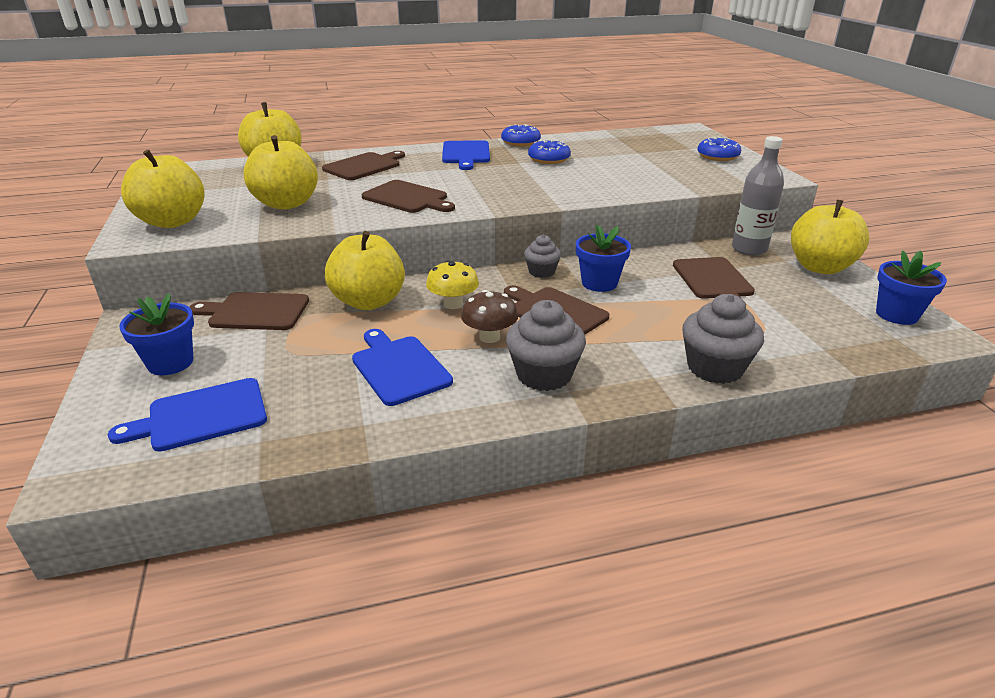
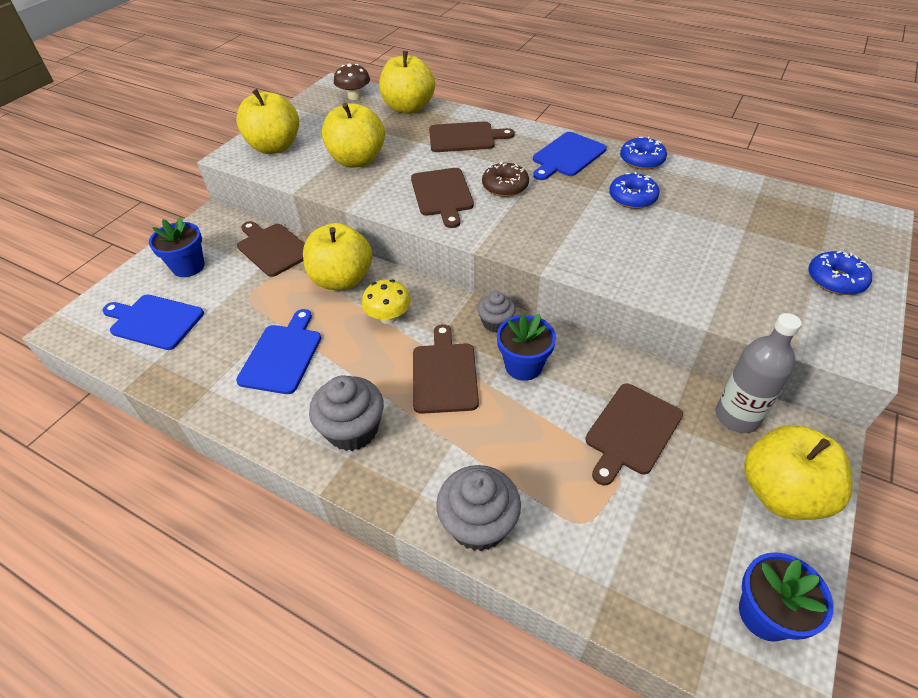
camera: 45 degrees right, 15 degrees up
(450, 180) = (505, 186): none -> brown donut
(489, 337) = (368, 367): brown mushroom -> brown mushroom (354, 96)

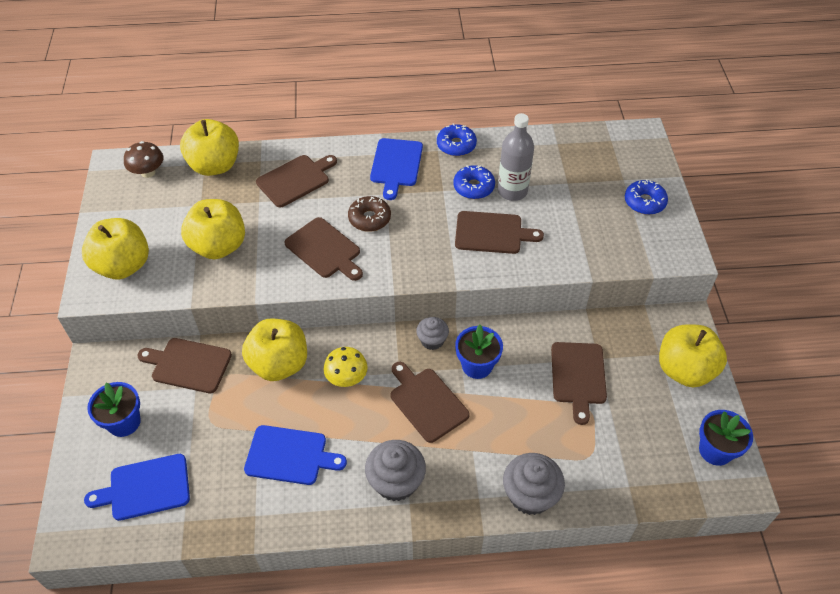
camera: 35 degrees left, 5 degrees up
(282, 355) = (289, 455): blue cutting board -> blue cutting board turned 120 degrees clockwise
(620, 241) = (492, 233): none -> brown cutting board
(737, 416) = (632, 330): grey bottle -> grey bottle (512, 191)

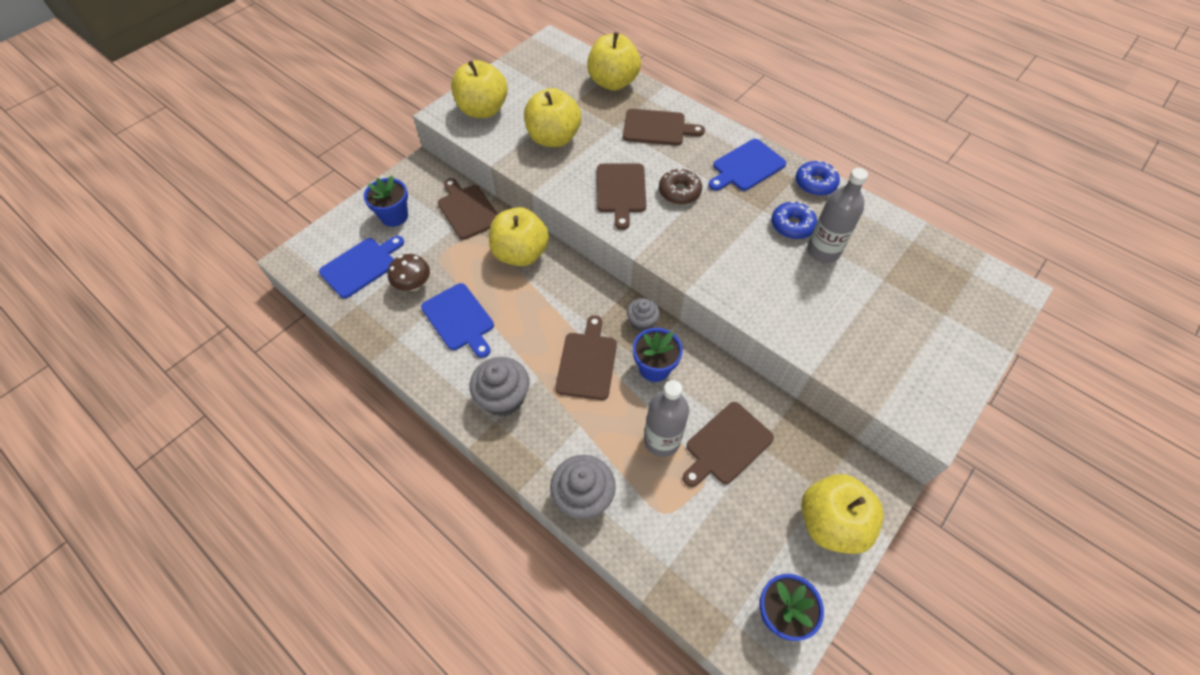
camera: 45 degrees right, 5 degrees up
(145, 488) = (361, 266): blue cutting board -> blue cutting board turned 105 degrees clockwise
(148, 172) = (565, 60): brown mushroom -> brown mushroom (413, 284)
(346, 378) = (552, 299): yellow mushroom -> none
(492, 233) = (765, 271): brown cutting board -> none
(536, 410) = (662, 440): none -> grey bottle
(644, 202) = (944, 348): blue donut -> none

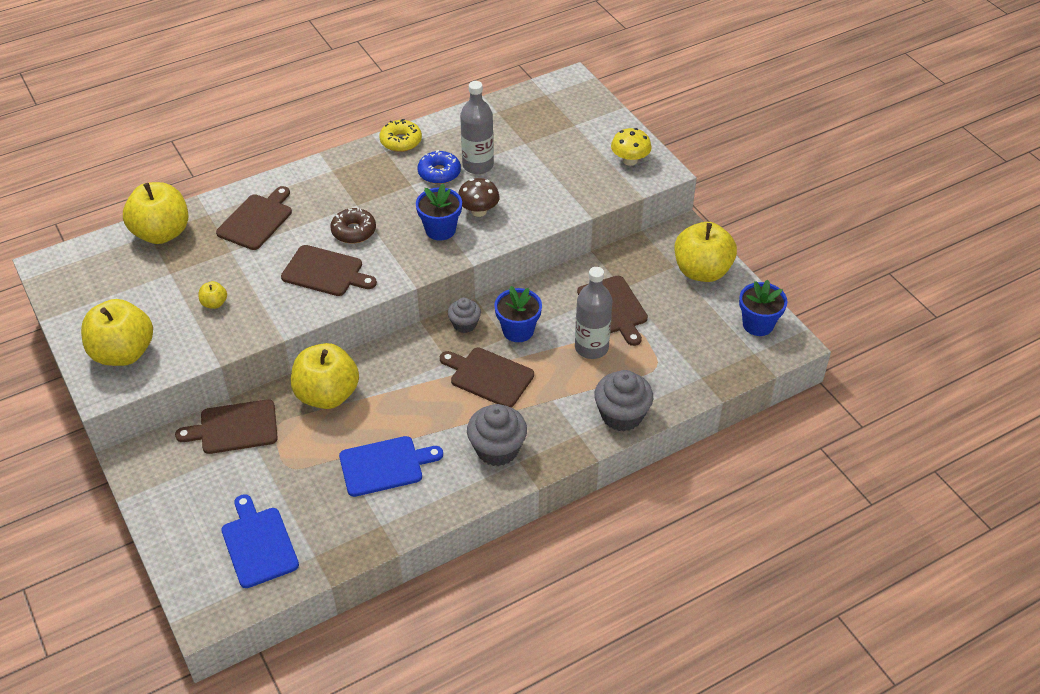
camera: 70 degrees left, 10 degrees down
(394, 216) = (199, 499): blue flower pot -> blue flower pot (440, 230)
(413, 284) = (315, 498): brown mushroom -> brown mushroom (479, 211)
(553, 138) = (214, 303): yellow apple -> yellow apple, size x0.43
(746, 166) = (351, 176): blue cutting board -> none
(815, 183) = (401, 141): blue donut -> yellow donut
(926, 385) = (630, 160): none -> yellow mushroom

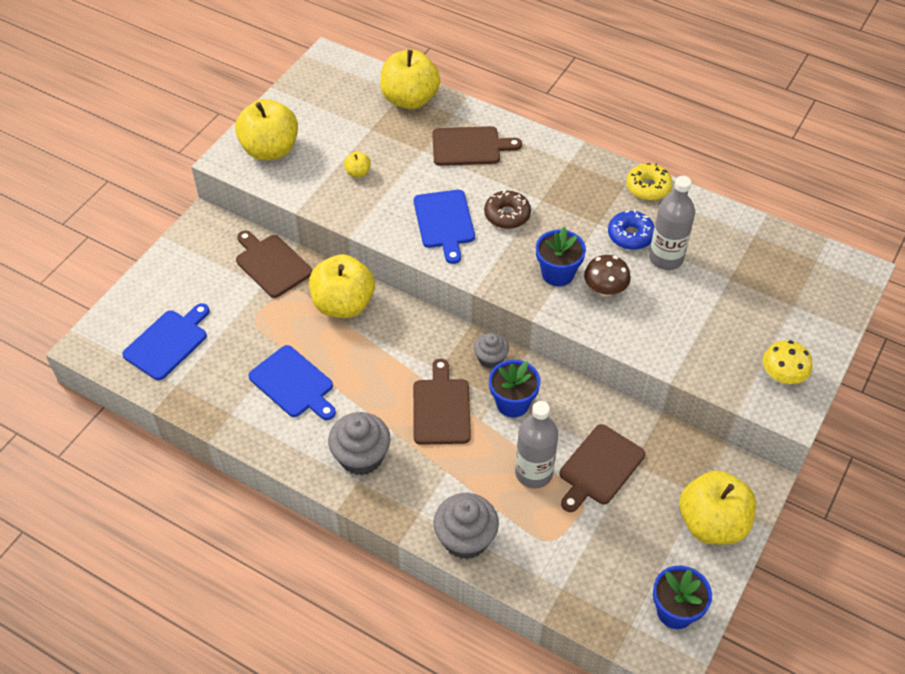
camera: 60 degrees right, 5 degrees up
(325, 272) = (444, 222): brown cutting board -> blue cutting board

